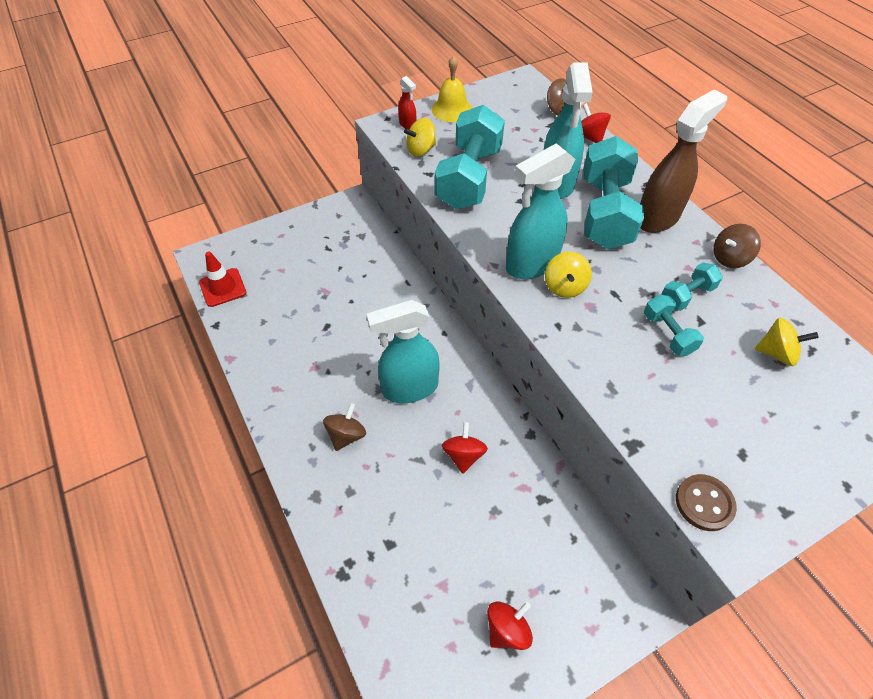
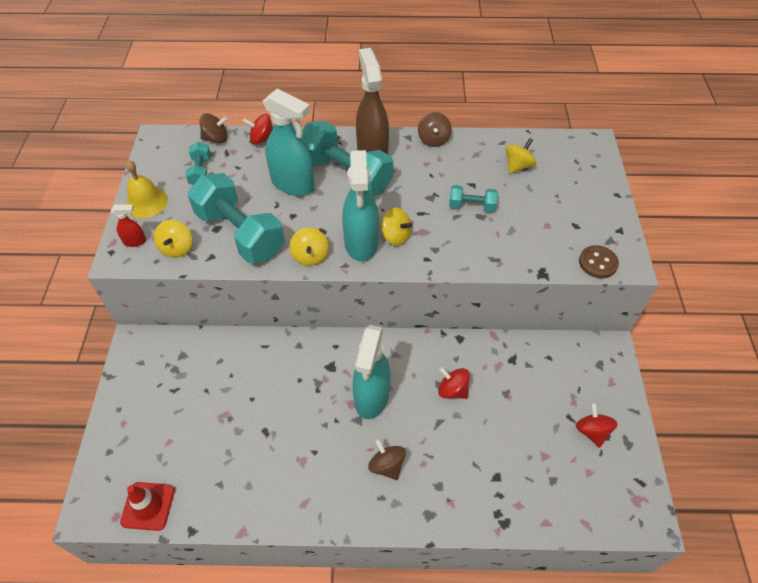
camera: 60 degrees left, 0 degrees up
(484, 235) = (310, 256): none -> yellow spinning top
(686, 295) = (448, 178): turquoise dumbbell -> turquoise dumbbell (200, 172)

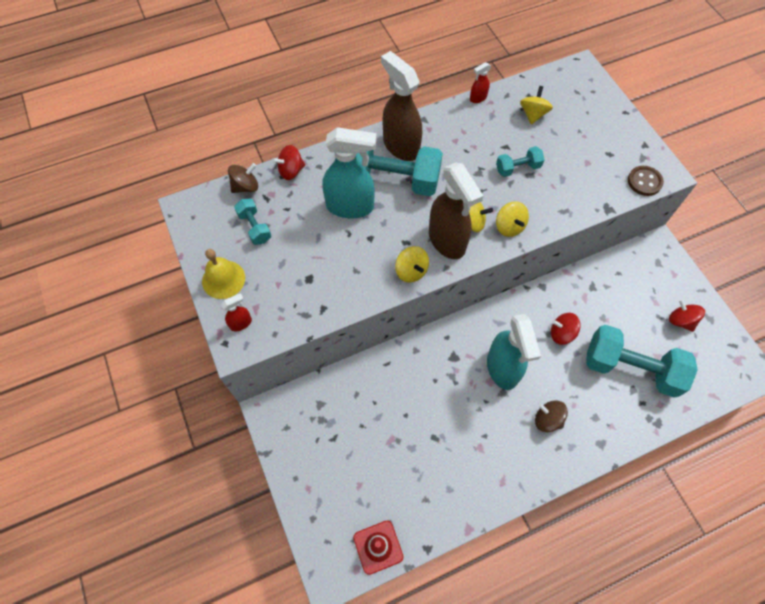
camera: 25 degrees left, 10 degrees up
(177, 248) = (285, 313): yellow spinning top -> yellow spinning top (509, 227)
(240, 233) = (334, 274): turquoise dumbbell -> turquoise dumbbell (630, 368)
(361, 243) = (447, 241): turquoise spray bottle -> brown spray bottle
(433, 140) = (447, 114): brown spinning top -> none
(472, 136) = (478, 98): none -> red spray bottle

